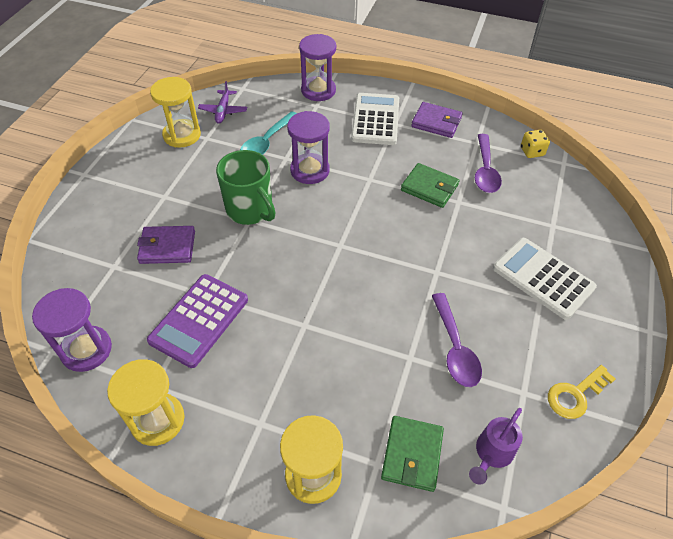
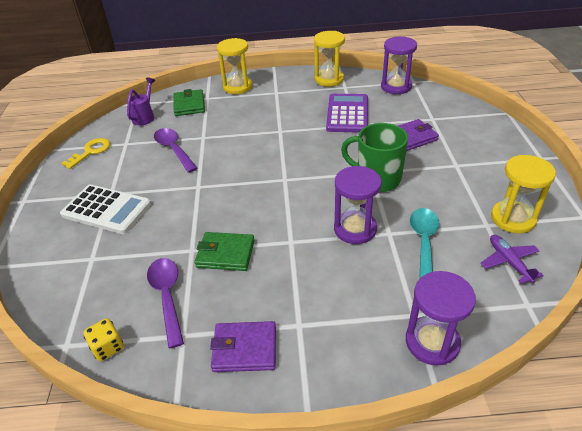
camera: 160 degrees right, 10 degrees down
(375, 119) = (326, 321): white calculator -> none

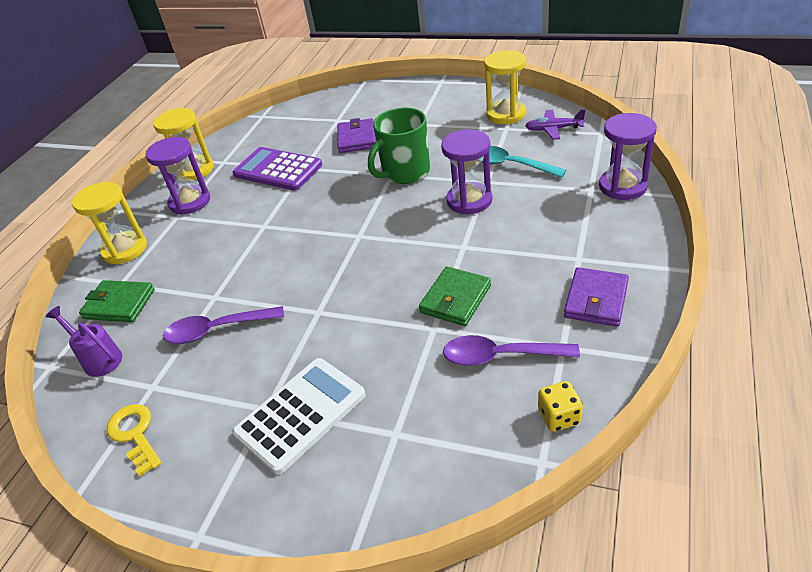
camera: 65 degrees left, 0 degrees up
(396, 87) = (260, 128): purple hourglass -> purple hourglass (190, 202)

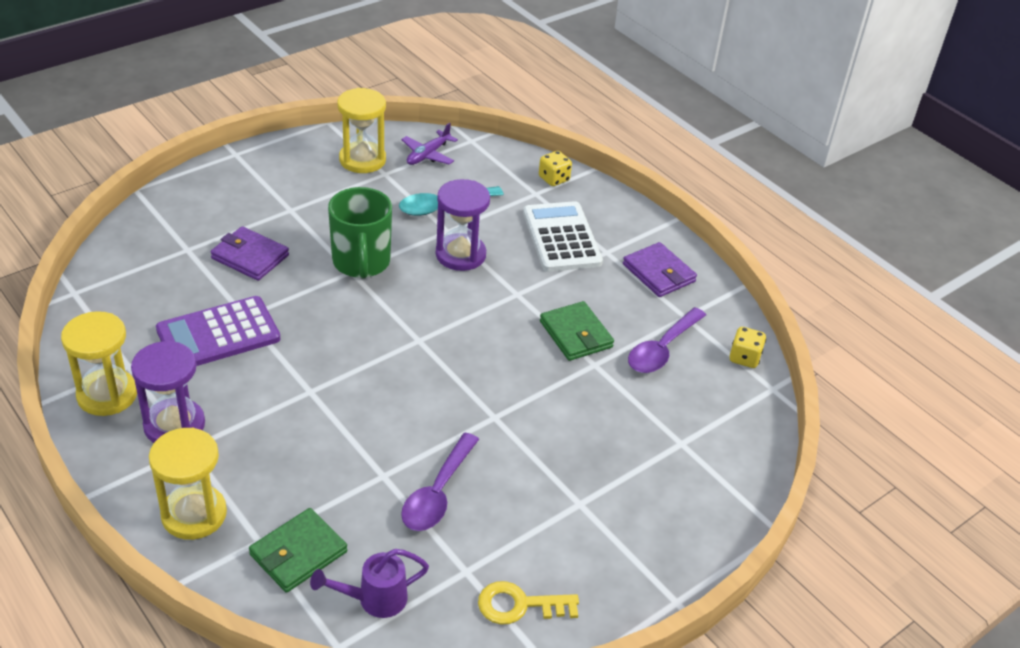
camera: 65 degrees left, 0 degrees up
(300, 414) = (608, 485): white calculator -> white calculator (561, 238)
(622, 186) = (554, 179): purple hourglass -> yellow dice

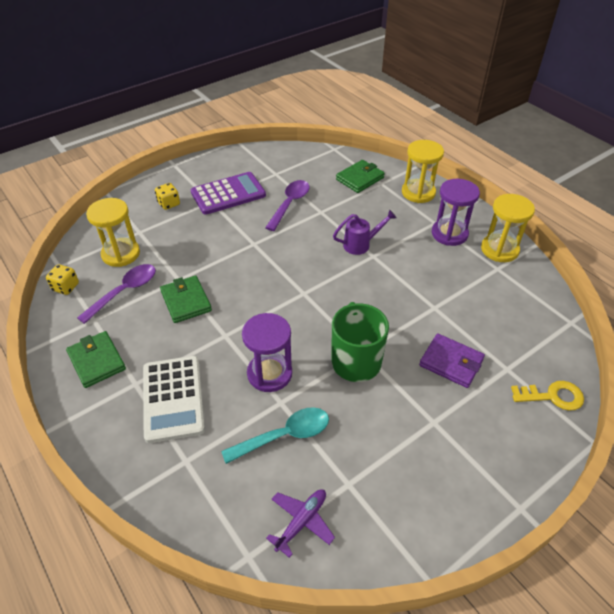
camera: 175 degrees left, 5 degrees up
(218, 334) = (448, 292): purple calculator -> purple calculator (228, 194)
(362, 160) = (376, 507): yellow hourglass -> yellow hourglass (121, 254)
(374, 599) = (320, 163): purple watering can -> purple watering can (361, 244)
(519, 605) = (251, 162): yellow key -> yellow key (553, 396)
(554, 179) = (160, 486): yellow dice -> yellow dice (169, 204)
(658, 273) = (97, 361): purple wallet -> green wallet

